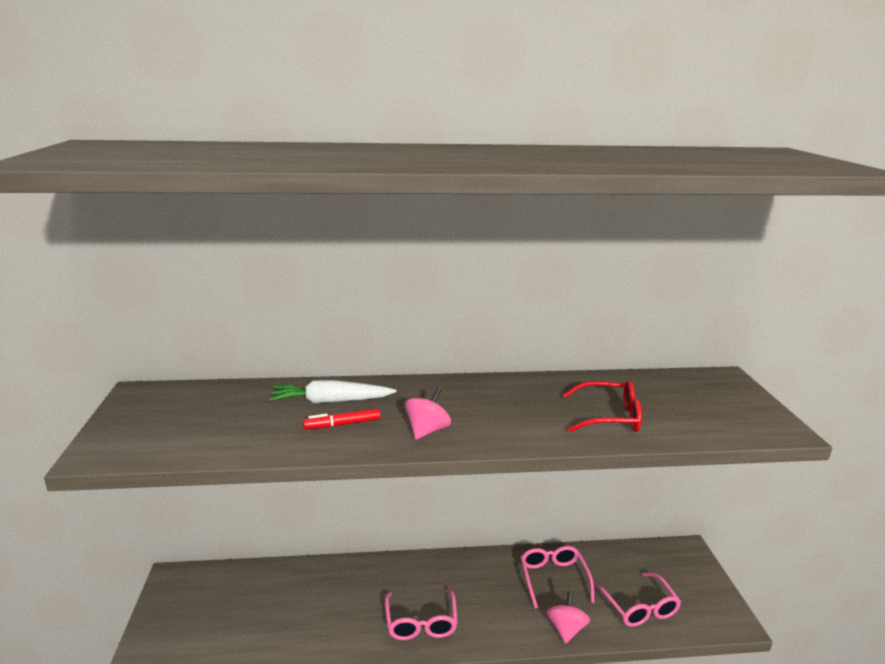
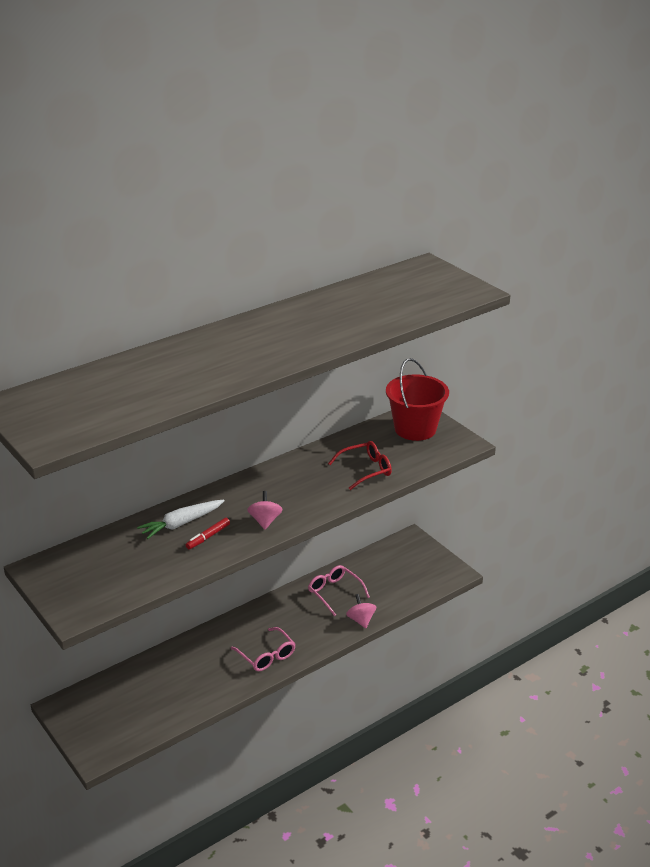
camera: 30 degrees left, 10 degrees up
(640, 608) = (399, 588): pink glasses -> none
(711, 393) = (415, 429): none -> red bucket

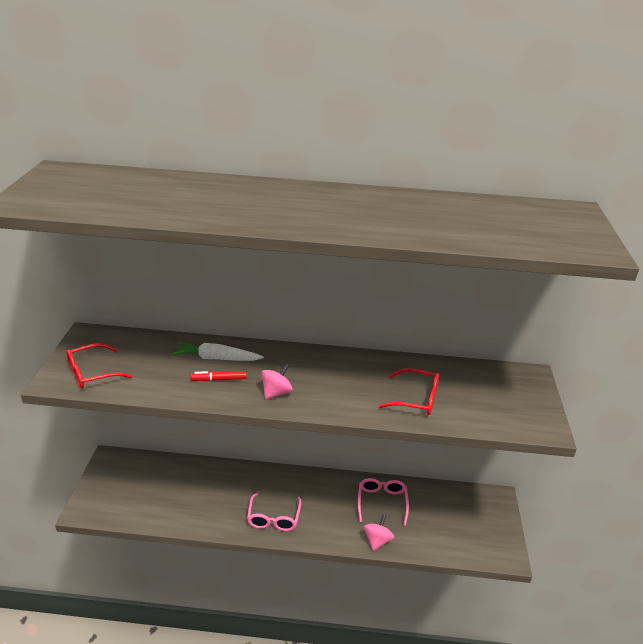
camera: 40 degrees right, 0 degrees up
(95, 592) = (91, 373): none -> red glasses
(415, 429) = (509, 388): red bucket -> none

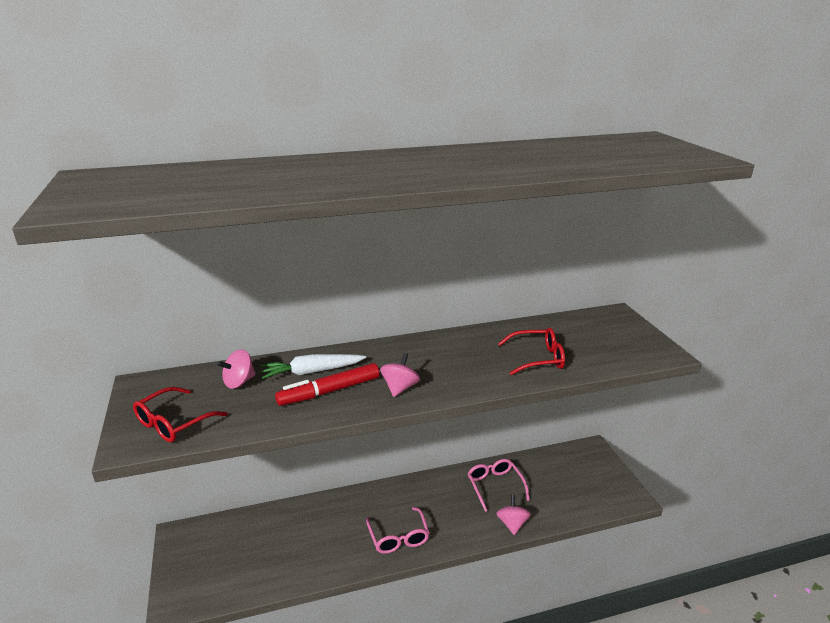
camera: 20 degrees left, 5 degrees down
(156, 352) = (239, 382): none -> pink spinning top
(219, 379) = (329, 391): red marker -> red marker, size x1.67

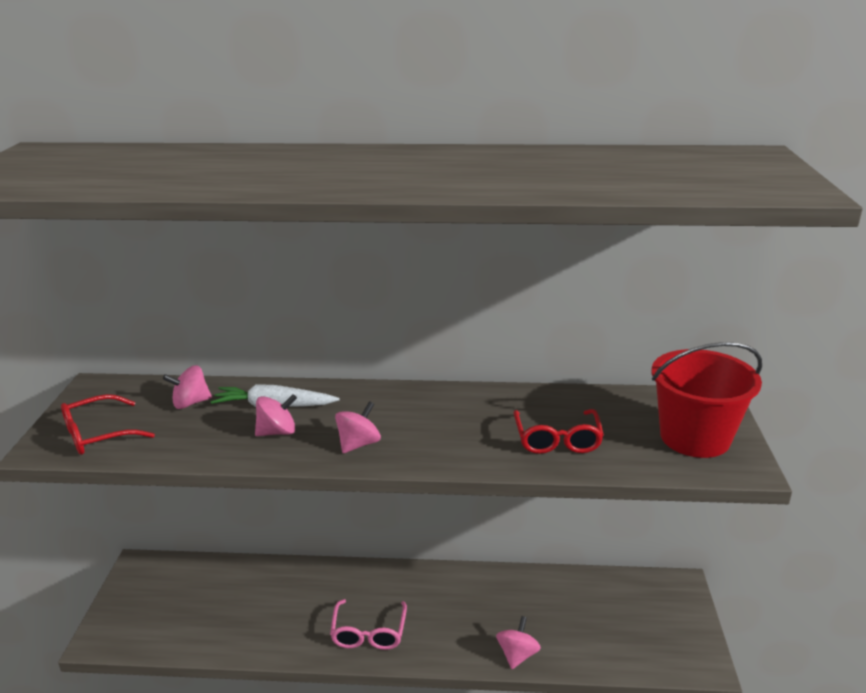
camera: 20 degrees right, 0 degrees up
(329, 391) = (277, 432): red marker -> pink spinning top
(494, 485) = (520, 601): pink glasses -> none
(538, 358) = (557, 440): red glasses -> red glasses turned 75 degrees clockwise
(622, 340) = (694, 437): none -> red bucket

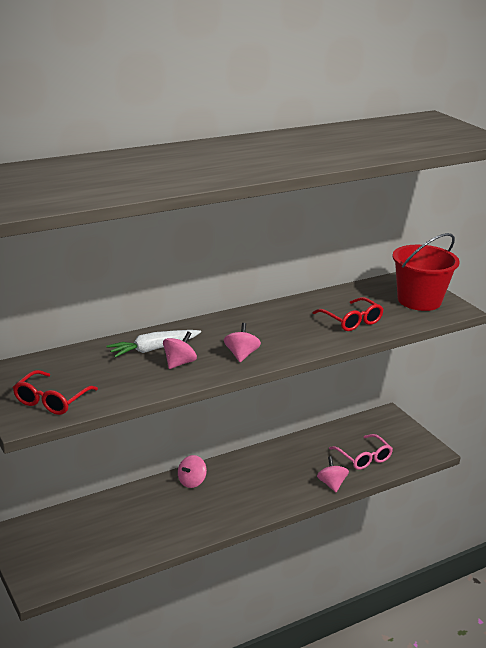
camera: 35 degrees left, 0 degrees up
(190, 403) = (90, 363): pink spinning top -> pink spinning top (191, 481)
(368, 634) = (230, 508): pink glasses -> pink glasses (364, 458)

